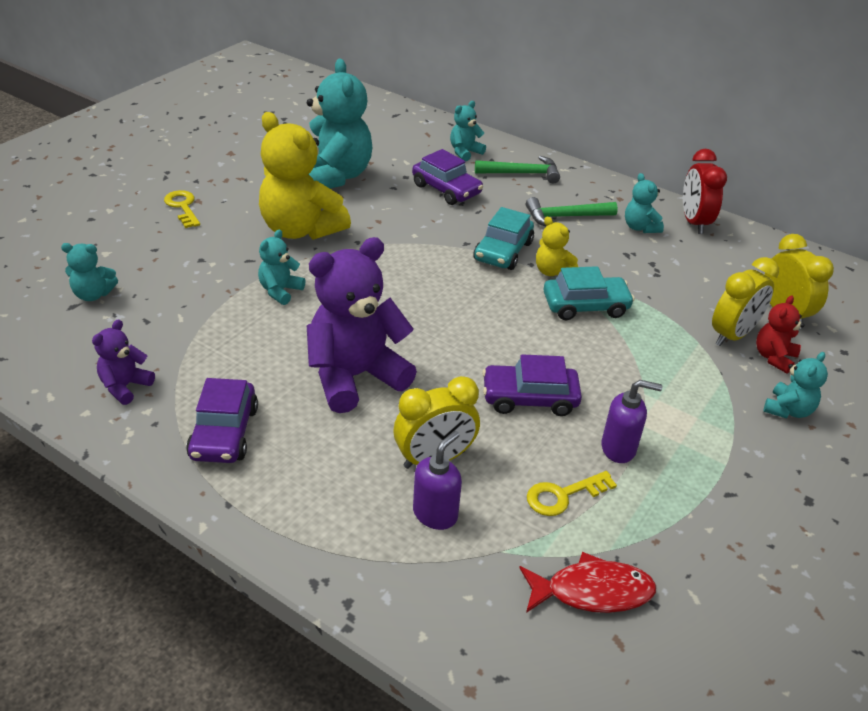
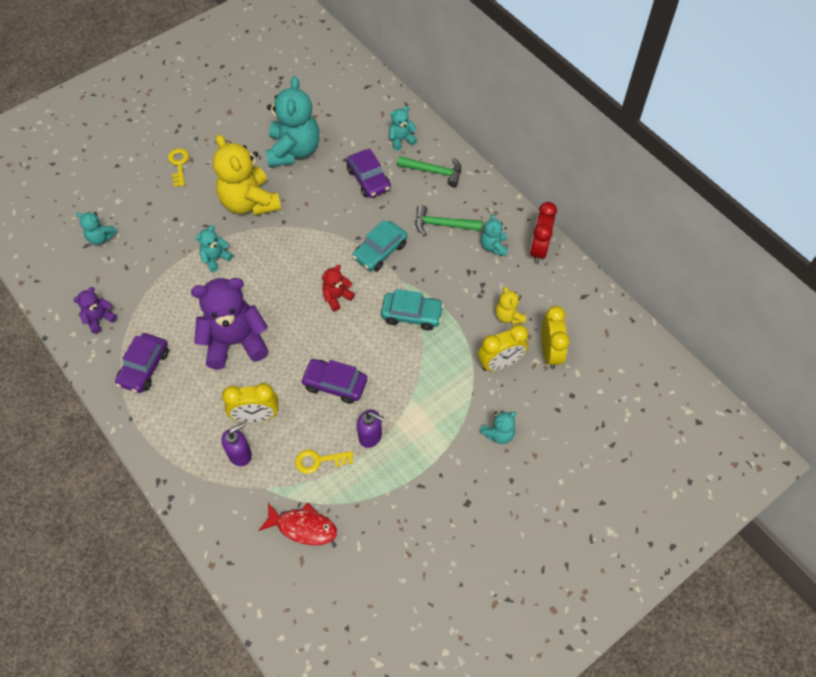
camera: 20 degrees right, 20 degrees up
(552, 271) = (405, 277): yellow teddy bear -> yellow teddy bear (508, 316)
(773, 357) = (517, 389): red teddy bear -> red teddy bear (337, 297)

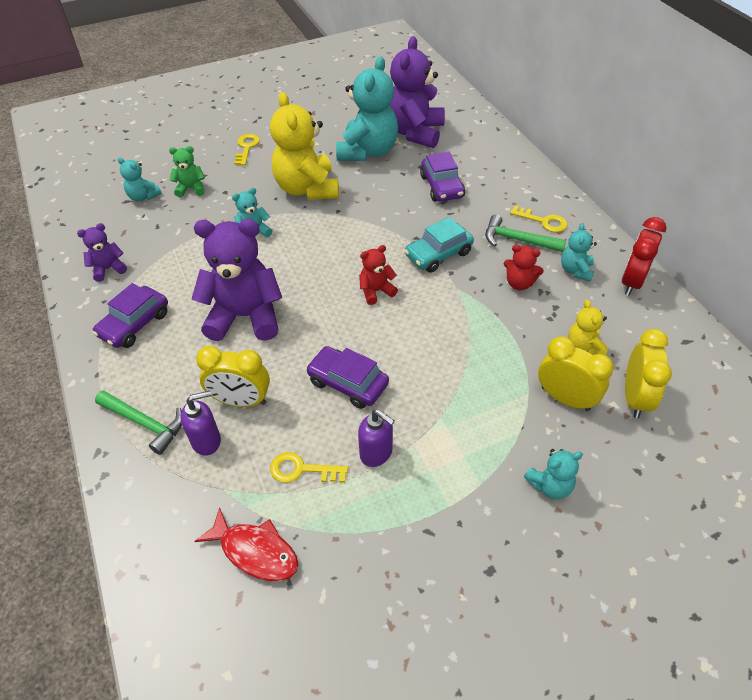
camera: 15 degrees right, 10 degrees down
(142, 221) = (191, 189): none -> green teddy bear
(332, 121) = (415, 133): none -> purple teddy bear
(401, 140) = (486, 157): turquoise teddy bear -> none
(412, 314) = (461, 324): turquoise car -> none
(434, 172) = (517, 190): green hammer -> green hammer (145, 423)
(451, 267) = (519, 283): none -> red teddy bear
(461, 201) = (543, 221): none -> yellow key
(500, 363) = (565, 398): yellow clock -> yellow clock turned 135 degrees counterclockwise

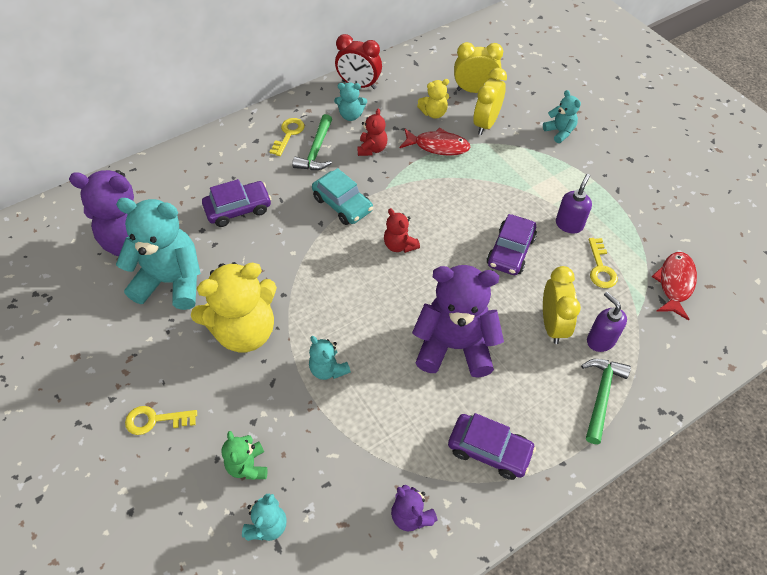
camera: 100 degrees left, 5 degrees up
(245, 316) = (454, 346): purple teddy bear -> purple teddy bear turned 105 degrees clockwise
(522, 342) = (438, 146): none -> red fish

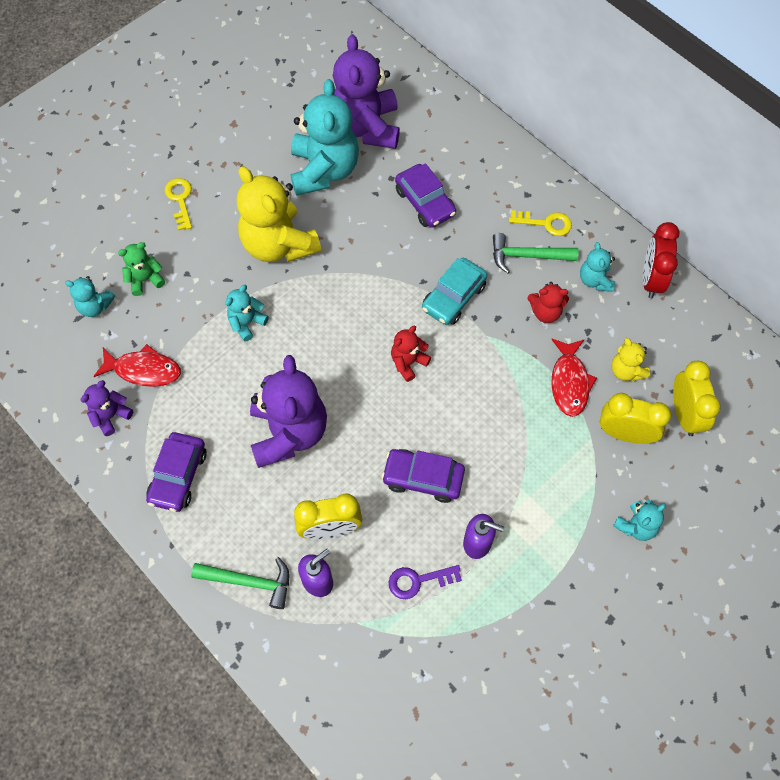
camera: 80 degrees right, 10 degrees up
(600, 268) = (418, 581): yellow key -> purple key
(675, 283) = (411, 669): red fish -> red fish (143, 370)

